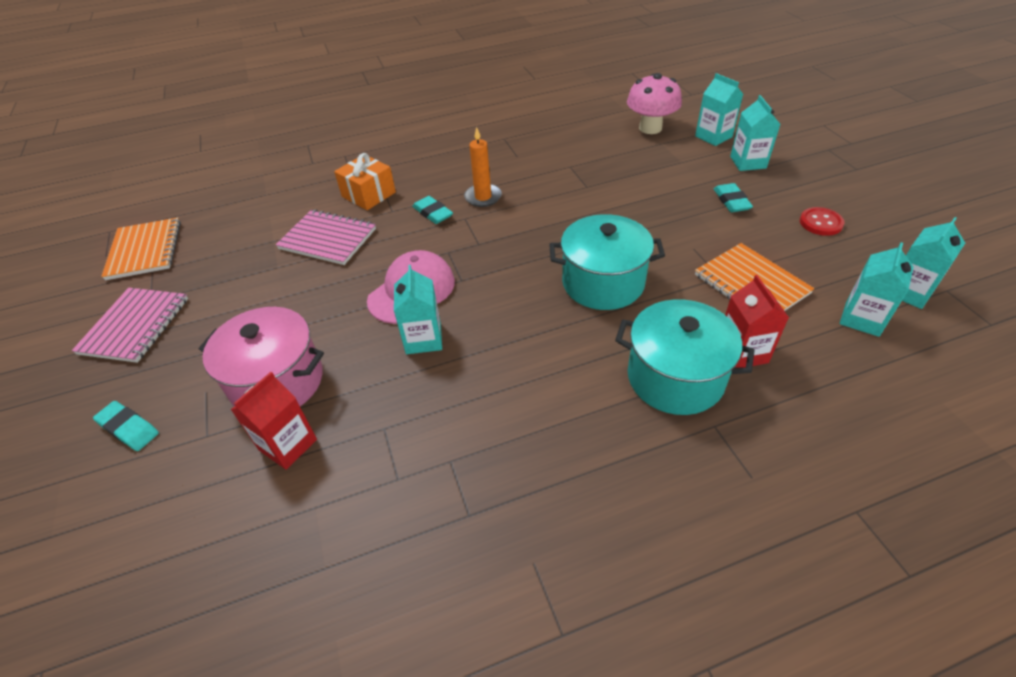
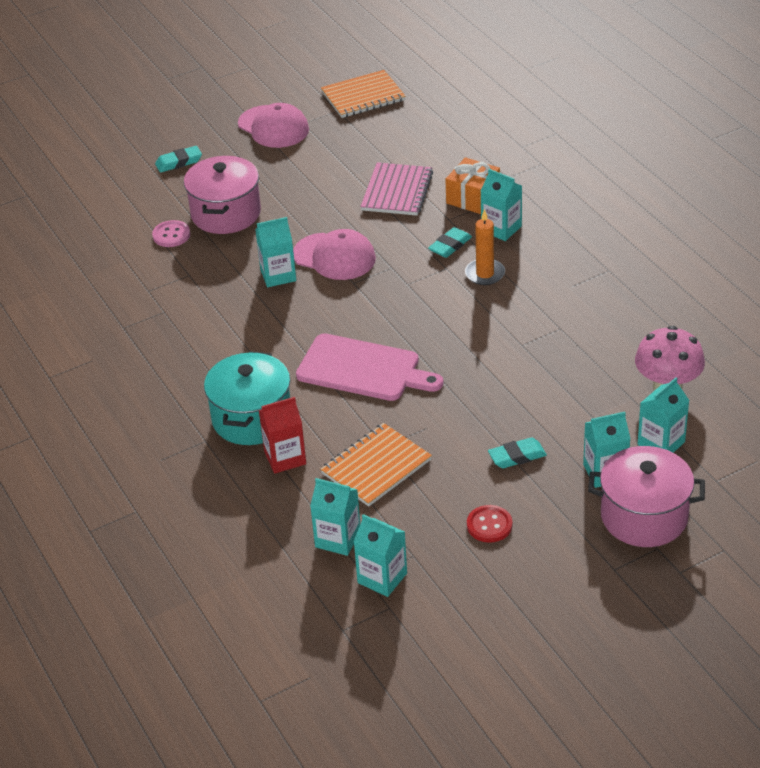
camera: 80 degrees right, 5 degrees down
(128, 428) = (179, 162): turquoise eraser -> turquoise eraser turned 45 degrees clockwise
(135, 326) = (273, 127): pink notebook -> pink cap
(288, 445) = (171, 235): red carton -> pink button
(423, 183) = (501, 229): none -> turquoise carton
(603, 283) = (363, 369): turquoise pot -> pink cutting board
(795, 151) = (644, 516): none -> pink pot

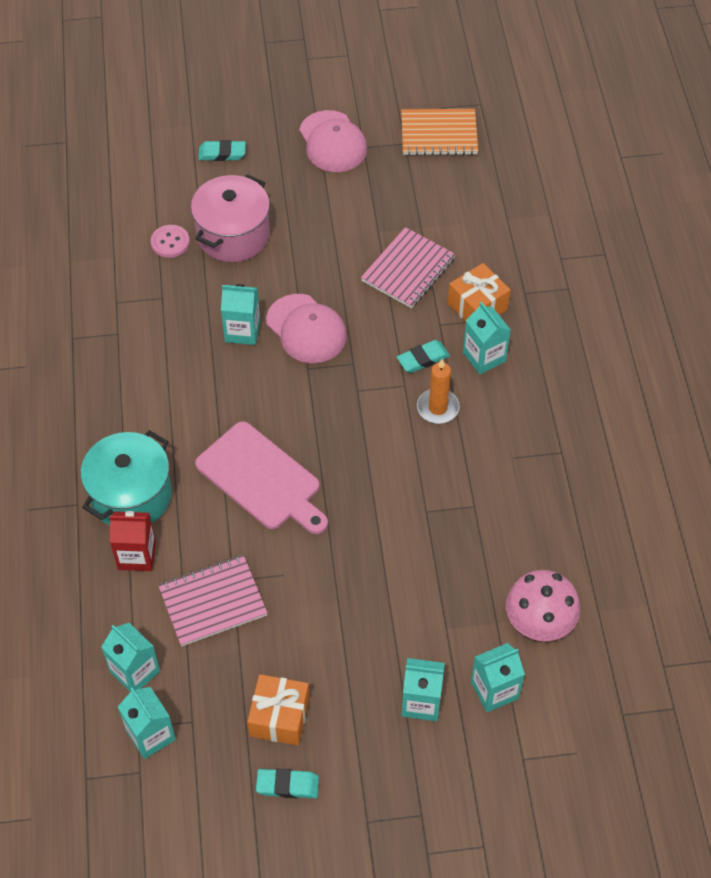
camera: 20 degrees right, 15 degrees up
(376, 467) = (213, 602): orange notebook -> pink notebook
(489, 525) = (279, 717): red button -> orange gift
(517, 456) = (349, 646): turquoise eraser -> turquoise eraser (287, 785)
(644, 516) = (429, 772): pink pot -> none

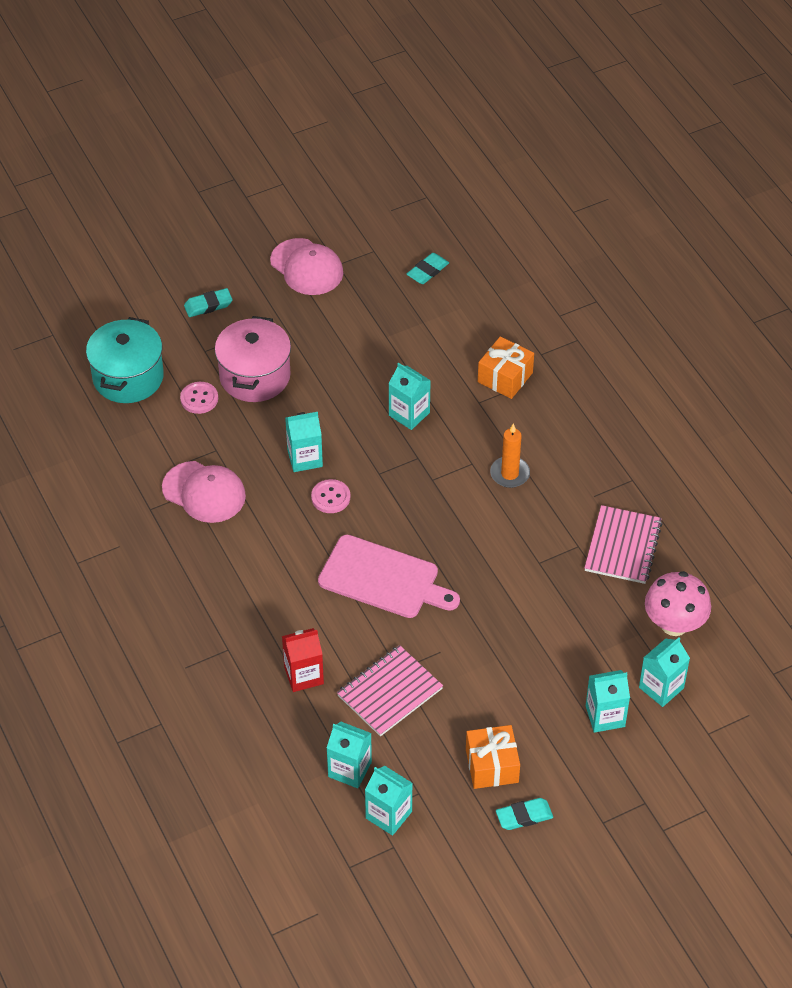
camera: 20 degrees left, 5 degrees down
(131, 495) = (273, 627): turquoise pot -> turquoise pot (128, 377)
(249, 378) = (330, 497): none -> pink button
(306, 329) = (362, 440): pink cap -> pink cap (204, 492)
(408, 270) = (429, 362): pink notebook -> pink notebook (623, 546)
(423, 359) = (478, 436): turquoise eraser -> turquoise eraser (427, 271)
(439, 134) = (401, 234): orange notebook -> none
(484, 357) = (530, 419): turquoise carton -> turquoise carton (409, 414)

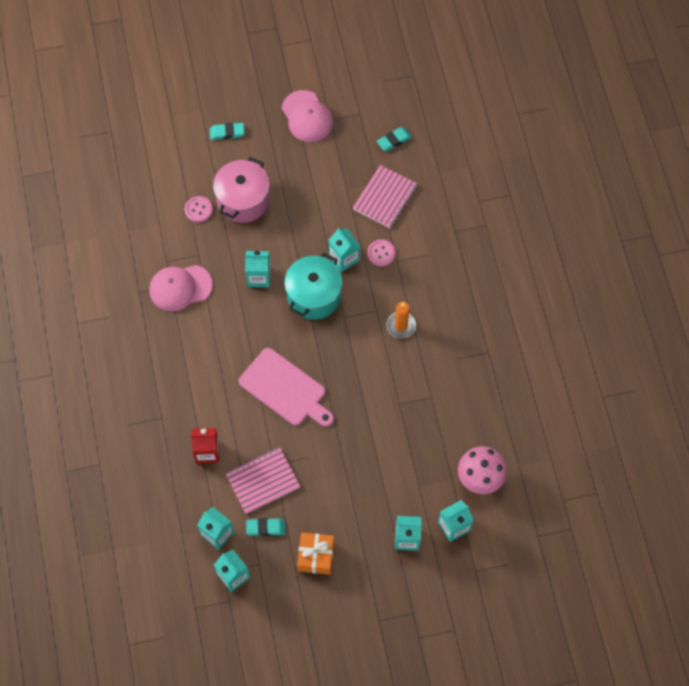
camera: 15 degrees right, 15 degrees up
(128, 377) = (153, 180): turquoise pot -> turquoise pot (314, 296)
(204, 492) = (180, 288): pink cap -> pink cap turned 120 degrees clockwise
(330, 497) = (267, 314): pink button -> pink button (381, 253)
(505, 377) = (422, 244): orange gift -> none
(524, 816) = (326, 601): turquoise eraser -> turquoise eraser (266, 528)
(623, 546) = (463, 405): pink notebook -> pink notebook (385, 198)

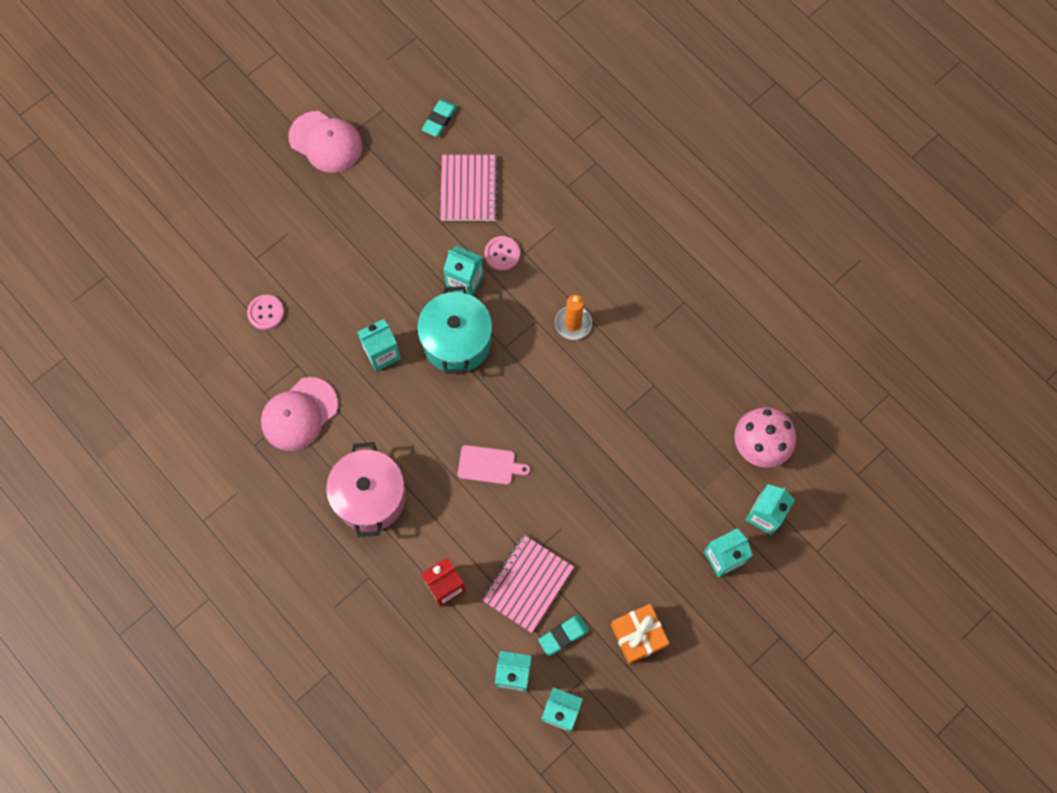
camera: 30 degrees left, 5 degrees up
(227, 132) = (245, 207): turquoise eraser -> none
(243, 200) = (311, 275): pink pot -> pink pot (370, 497)
(285, 389) = (489, 465): pink cutting board -> pink cutting board, size x0.54

